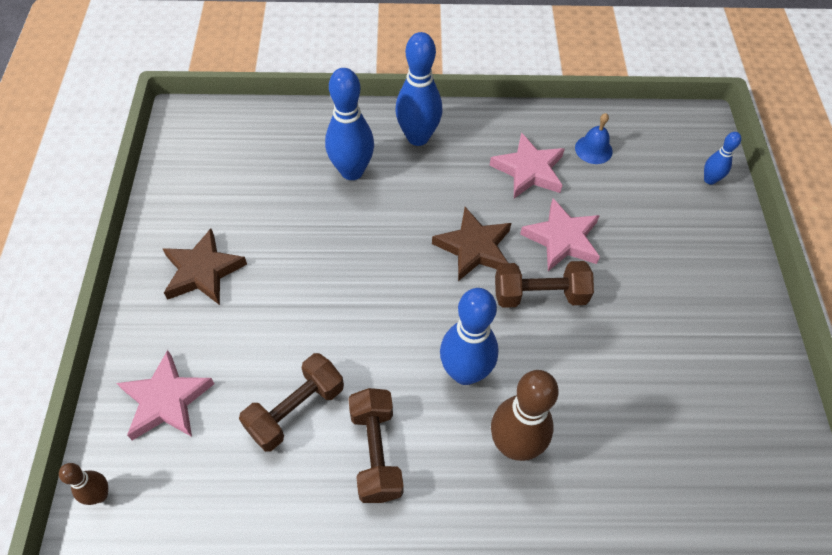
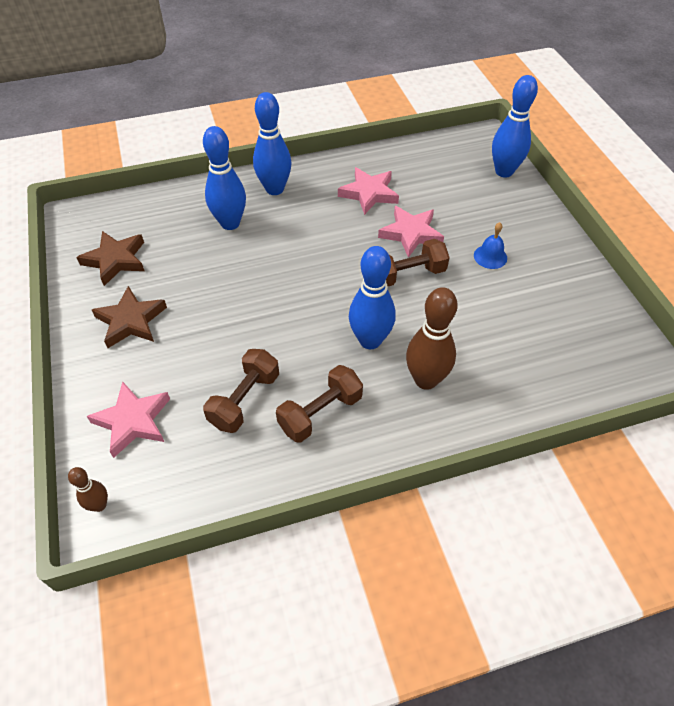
camera: 15 degrees left, 5 degrees down
(375, 452) = (320, 413): brown dumbbell -> brown dumbbell turned 75 degrees clockwise
(474, 248) = (346, 254): brown star -> brown star (115, 260)
(593, 149) = (412, 169): blue bell -> blue bell (490, 256)
(709, 180) = (504, 171): blue bowling pin -> blue bowling pin, size x1.94

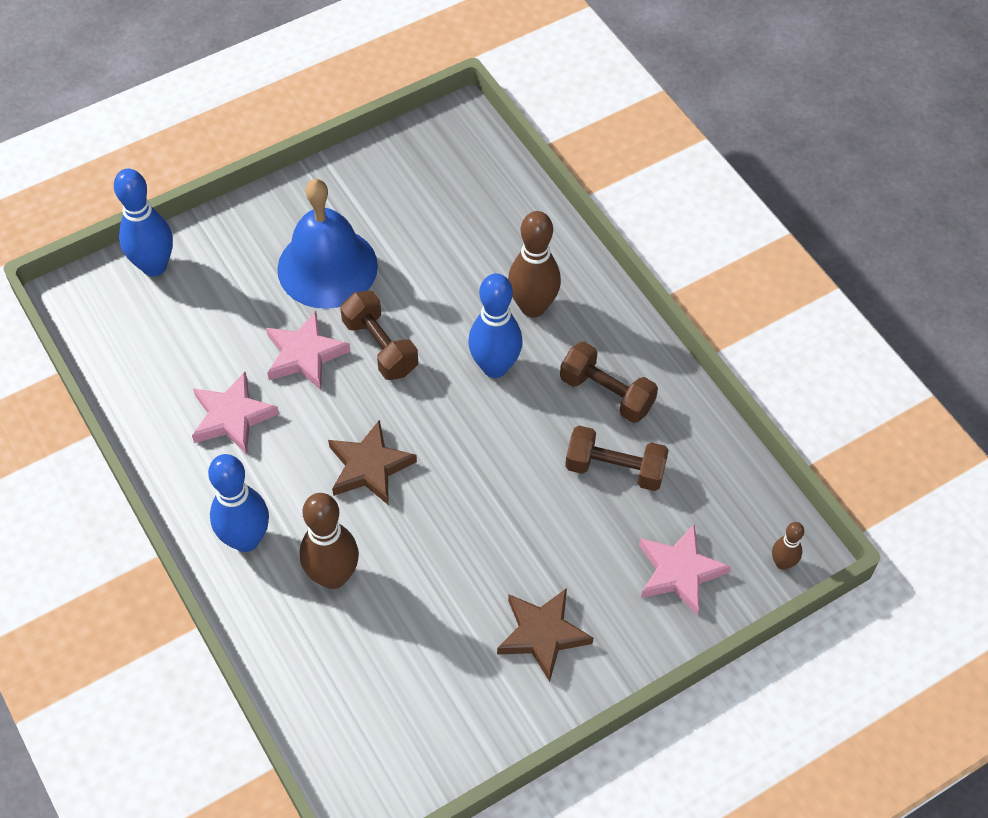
camera: 105 degrees left, 5 degrees up
(115, 260) = (443, 701): brown star -> brown star (369, 467)
(230, 223) = (333, 576): blue bowling pin -> brown bowling pin
(490, 256) = (327, 267): blue bell -> blue bell, size x2.38

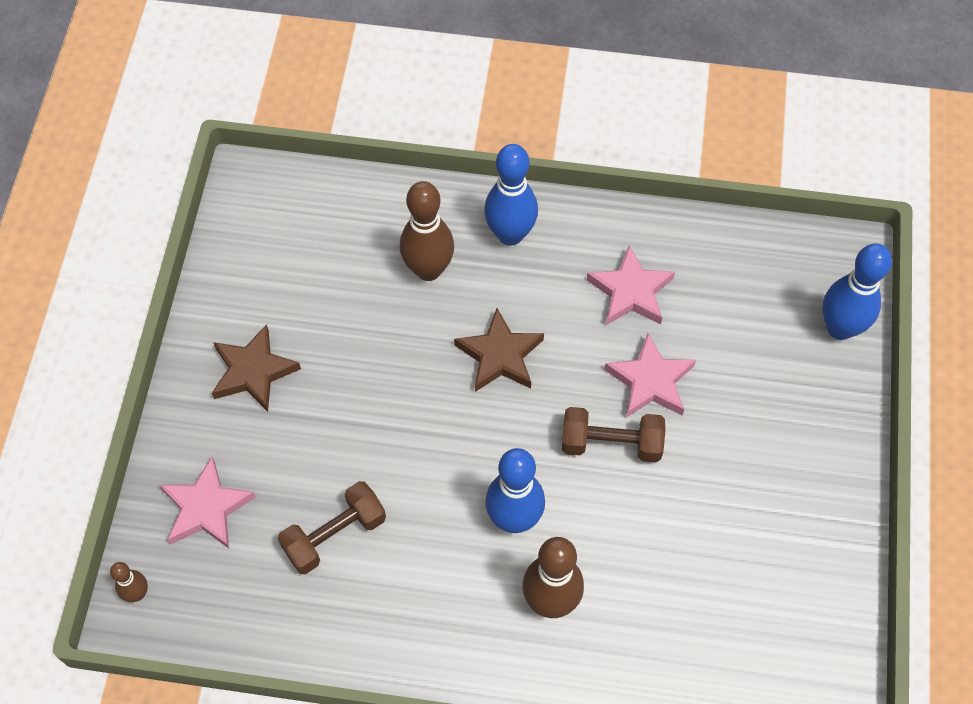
camera: 130 degrees right, 5 degrees up
(327, 267) = (734, 461): blue bell -> none
(606, 393) = (409, 589): brown dumbbell -> none

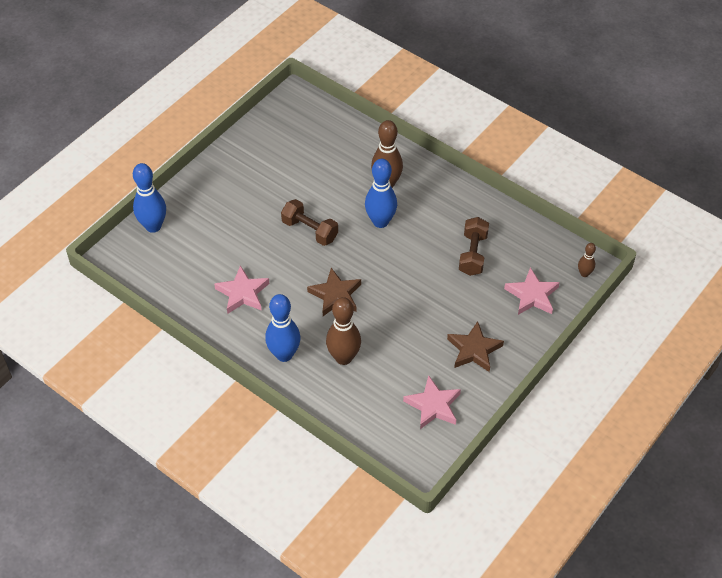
camera: 150 degrees left, 10 degrees down
(335, 535) = (472, 254): brown dumbbell -> brown dumbbell turned 75 degrees counterclockwise
(650, 381) = (268, 247): pink star -> pink star (433, 405)

